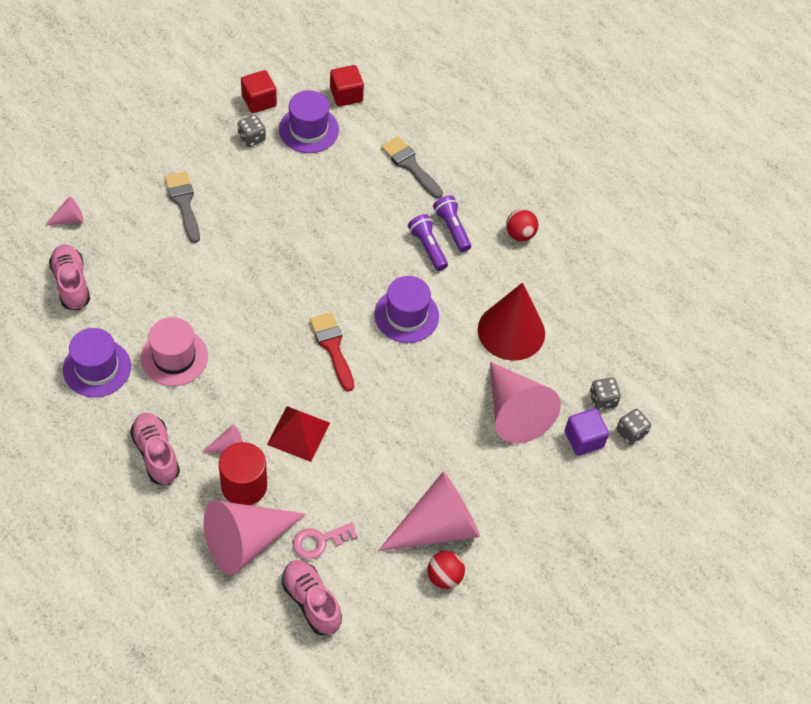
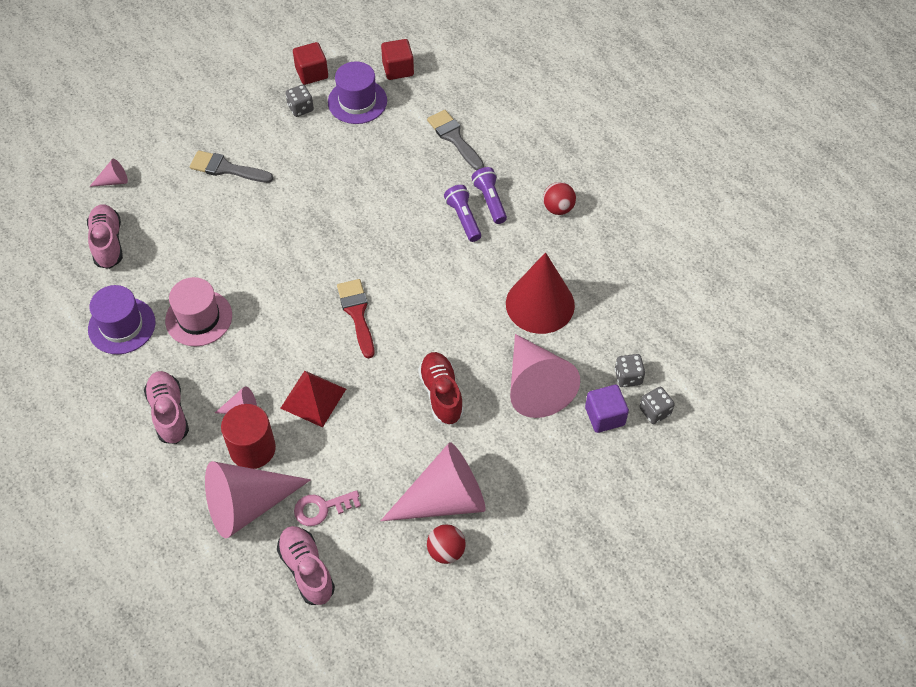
camera: 10 degrees right, 0 degrees up
(183, 203) = (226, 168): grey brush -> grey brush turned 60 degrees counterclockwise
(406, 315) = (435, 285): purple hat -> none
(424, 424) = (441, 394): none -> red shoe

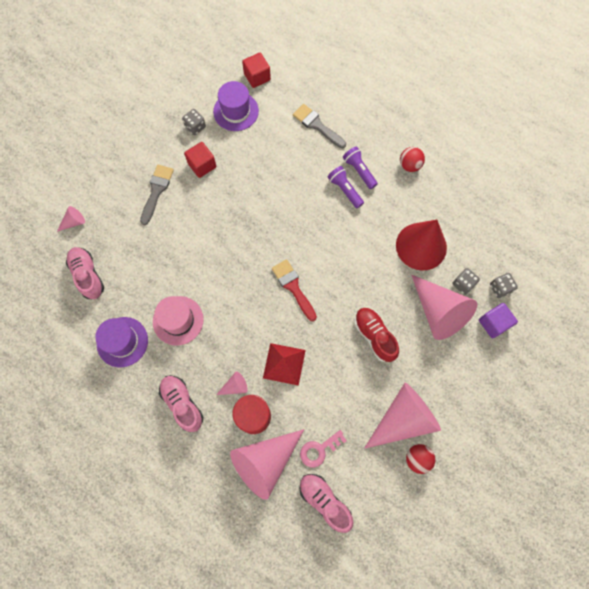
camera: 15 degrees left, 15 degrees up
(226, 168) = (156, 191): grey brush -> grey brush turned 105 degrees clockwise
(312, 73) = (194, 95): red cube -> red cube (202, 165)
(655, 411) = (526, 310): grey dice -> grey dice (463, 284)

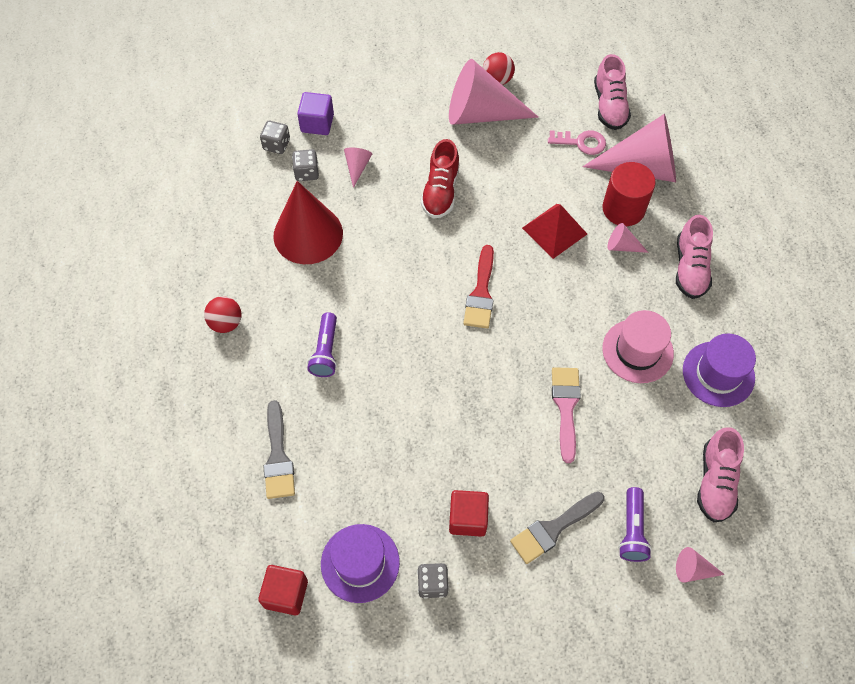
camera: 140 degrees left, 10 degrees down
(195, 256) = (566, 407): none -> pink brush
(359, 171) = (287, 360): purple flashlight -> purple flashlight (632, 530)
(438, 312) = (357, 167): pink cone -> pink cone, size x0.42

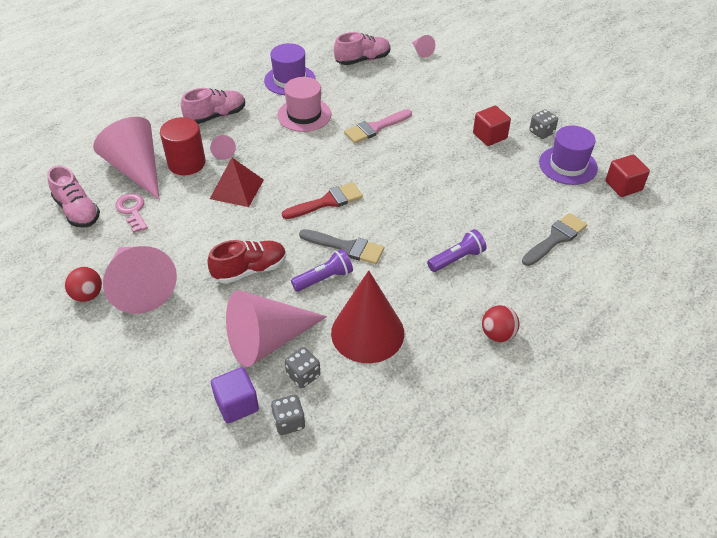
camera: 125 degrees left, 15 degrees down
(357, 167) = (267, 340): pink cone -> pink cone, size x2.36
(553, 528) = (456, 103): grey brush -> grey brush (346, 247)
(609, 106) = (77, 211): pink shoe -> pink shoe turned 90 degrees clockwise
(632, 530) = (424, 77): purple flashlight -> purple flashlight (324, 278)

